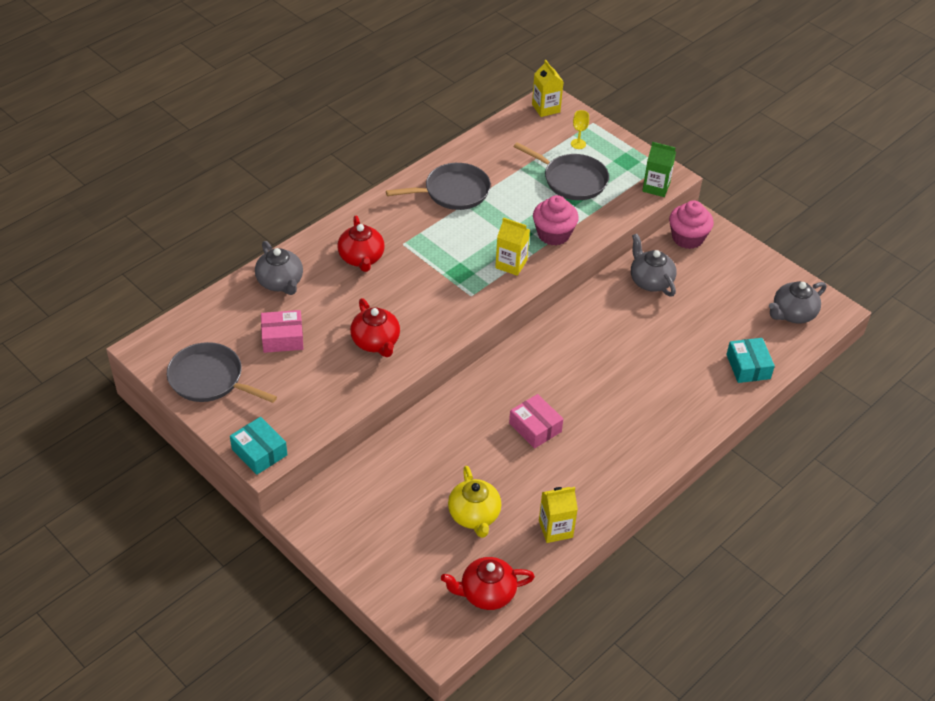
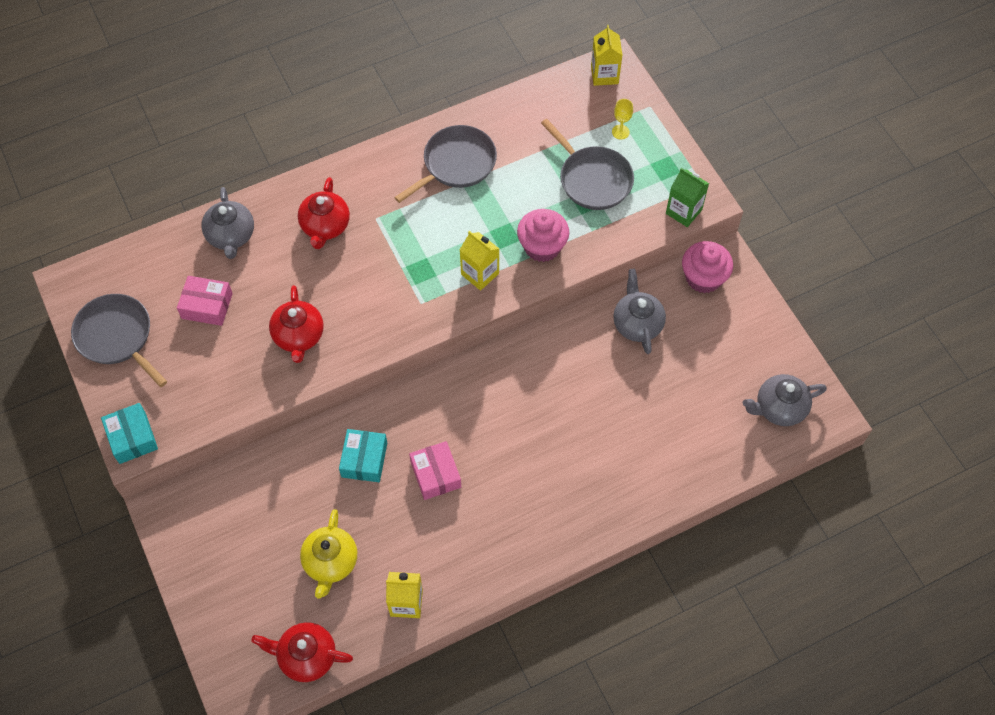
camera: 20 degrees right, 15 degrees up
(453, 192) = (456, 164): grey pan -> grey pan turned 45 degrees counterclockwise
(748, 366) = (698, 462): turquoise box -> turquoise box (364, 460)

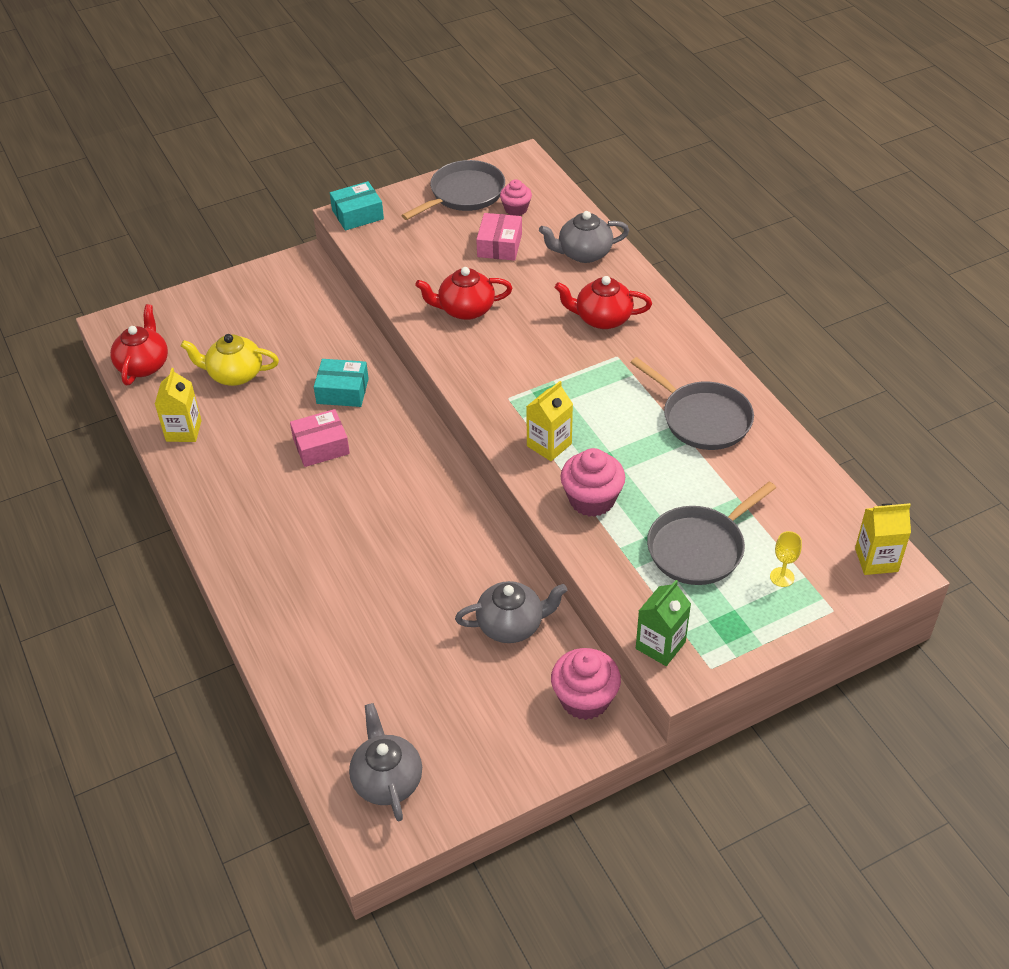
camera: 90 degrees right, 15 degrees down
(151, 290) = (516, 209): none -> pink cupcake

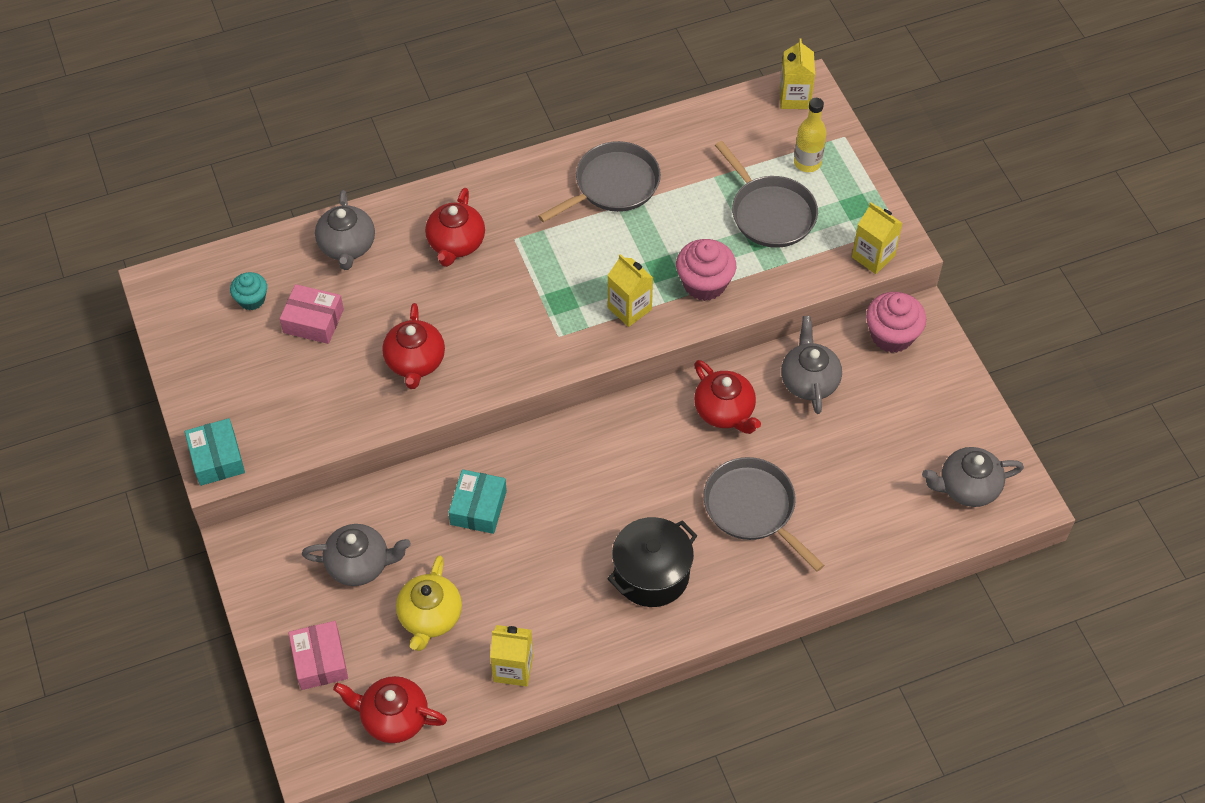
camera: 85 degrees left, 10 degrees up
(275, 515) = (651, 574): none -> black pot
(285, 327) = (359, 564): none -> grey teapot
(321, 446) = (559, 530): pink box -> pink box (320, 661)
(464, 194) = (208, 347): grey pan -> grey pan (752, 508)
(464, 556) = (725, 411): none -> red teapot
(516, 209) = (251, 299): pink cupcake -> turquoise cupcake
(660, 645) = (873, 256): green carton -> yellow carton
(782, 577) = (807, 163): yellow goblet -> yellow bottle

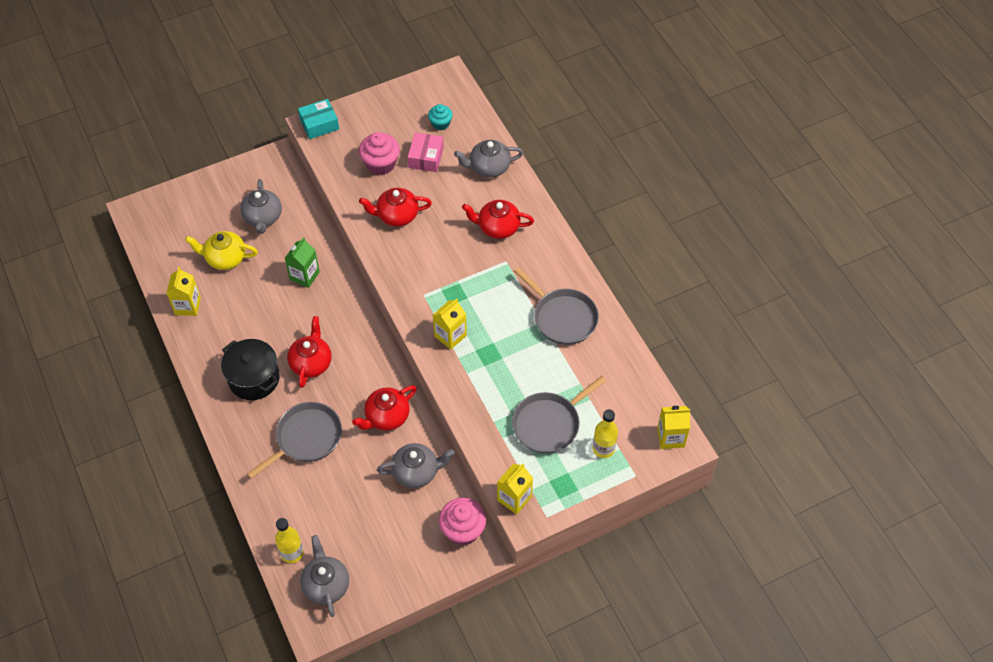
camera: 85 degrees right, 0 degrees up
(320, 661) = (197, 206): pink box -> none
(393, 717) = (157, 247): red teapot -> red teapot (311, 363)
(478, 507) = (304, 276): turquoise box -> green carton
(704, 283) = (477, 382): pink cupcake -> pink cupcake (380, 164)
(923, 526) = (292, 553): none -> yellow bottle

